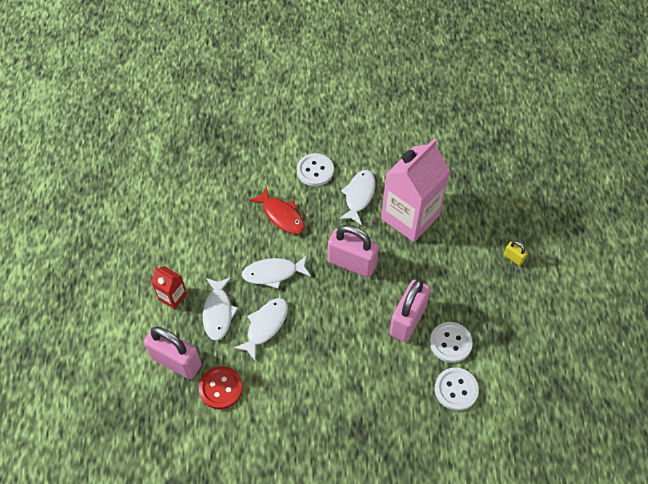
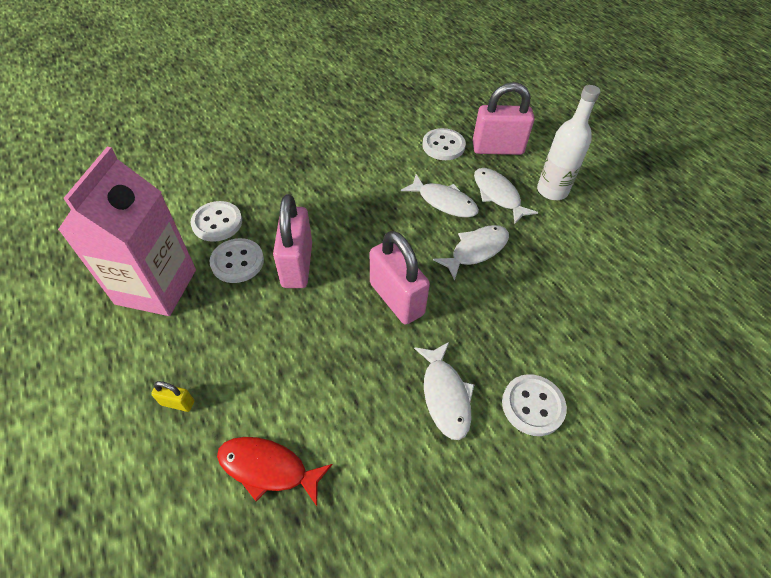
camera: 150 degrees right, 5 degrees down
(172, 296) = (552, 190): red carton -> white bottle
(221, 388) = (443, 146): red button -> white button
(265, 326) = (444, 202): white fish -> white fish turned 60 degrees counterclockwise
(281, 215) = (522, 318): red fish -> red fish (268, 468)
(352, 263) = (396, 299): pink padlock -> pink padlock turned 60 degrees clockwise
(410, 217) = (354, 397): pink carton -> pink carton (156, 286)

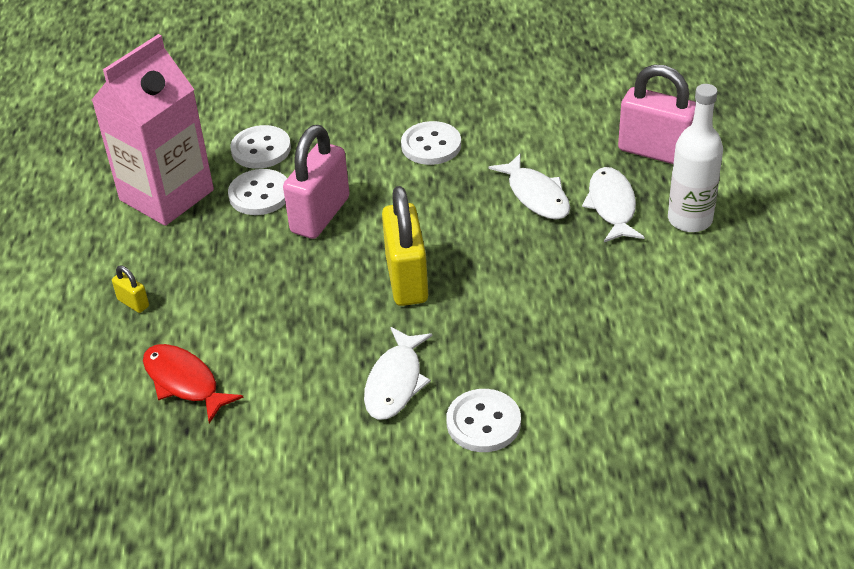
camera: 30 degrees right, 10 degrees down
(396, 299) = (406, 279): pink padlock -> yellow padlock
(443, 146) = (584, 131): white button -> white button (431, 145)
(476, 250) = (536, 258): white fish -> none

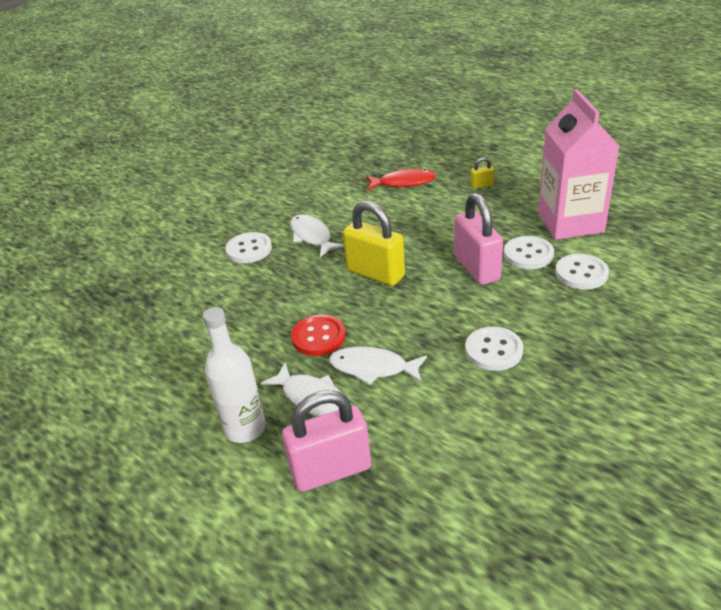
camera: 135 degrees right, 5 degrees down
(544, 253) = (318, 337): none -> red button

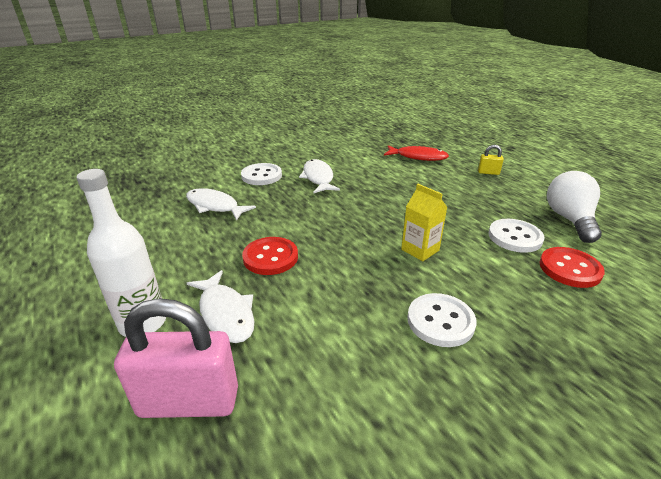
camera: 15 degrees right, 5 degrees down
(373, 368) = (303, 301): white fish -> white fish (215, 206)
(375, 273) = (355, 218): yellow padlock -> none
(451, 291) = (420, 250): none -> yellow carton
(477, 268) = (455, 236): pink padlock -> none
(570, 222) = (569, 219): pink carton -> white light bulb
(581, 273) = (570, 269): white button -> red button

